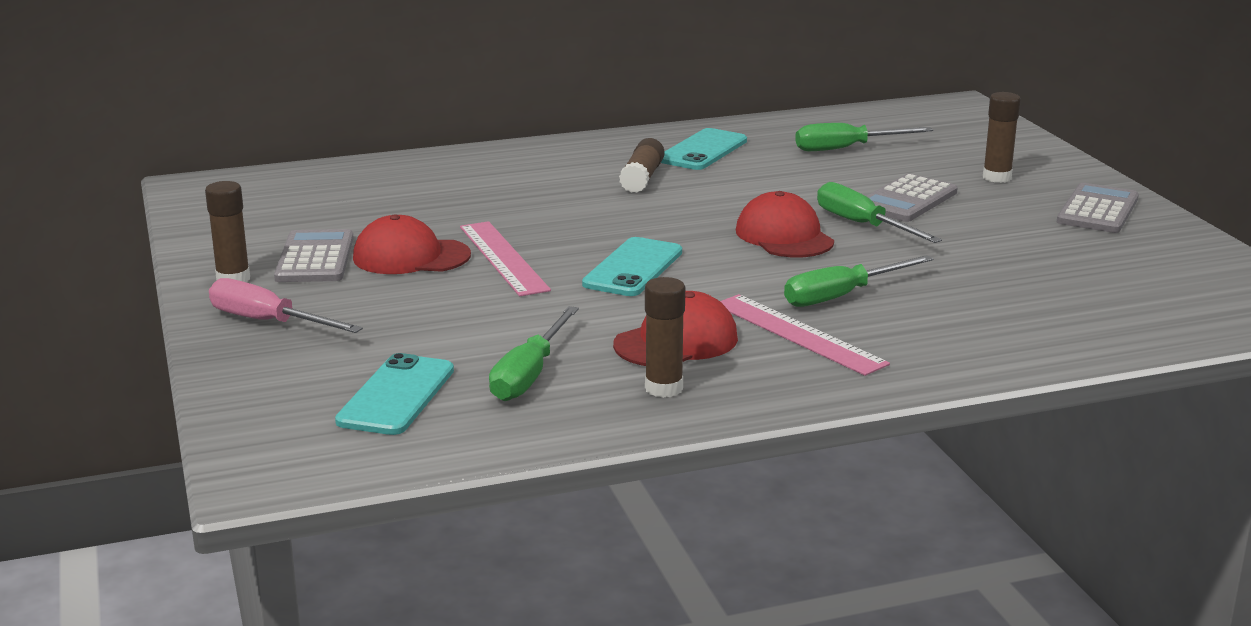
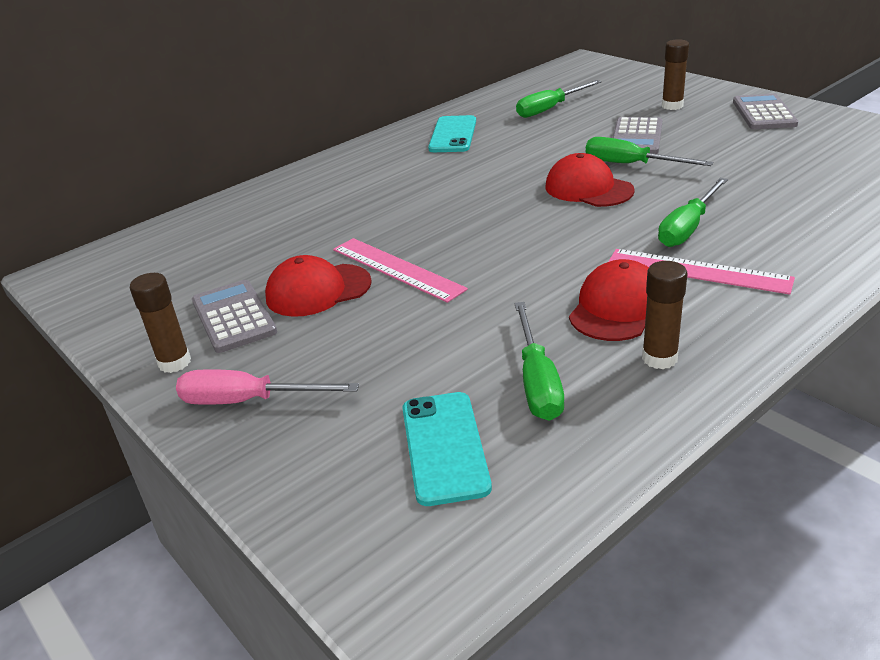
camera: 20 degrees left, 10 degrees up
(633, 268) = (509, 248): turquoise phone -> none
(642, 178) = (432, 168): brown glue stick -> none

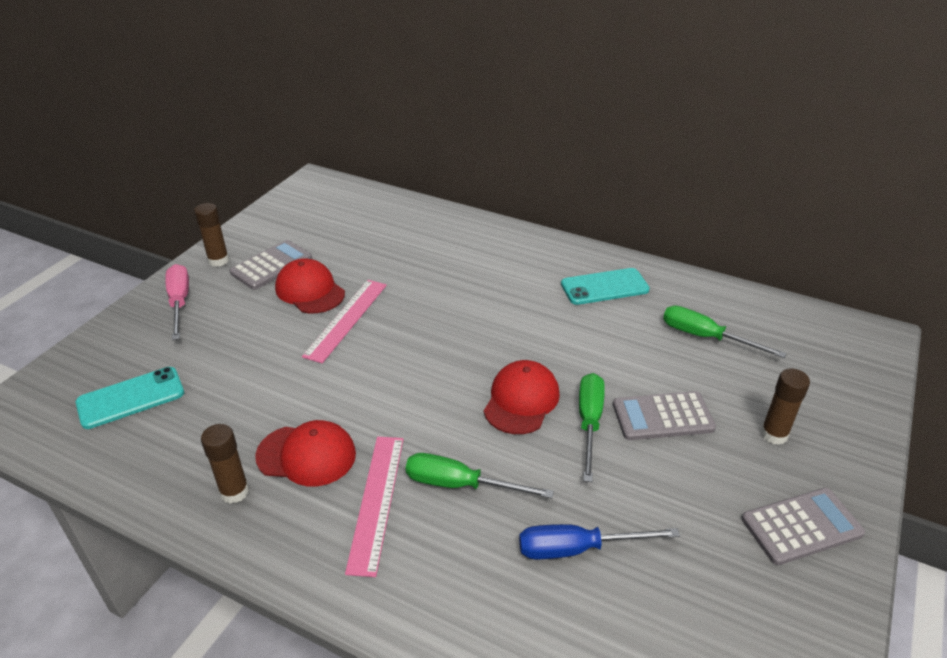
camera: 65 degrees right, 5 degrees up
(537, 381) = (202, 427): green screwdriver -> none
(773, 187) = (577, 548): none -> blue screwdriver

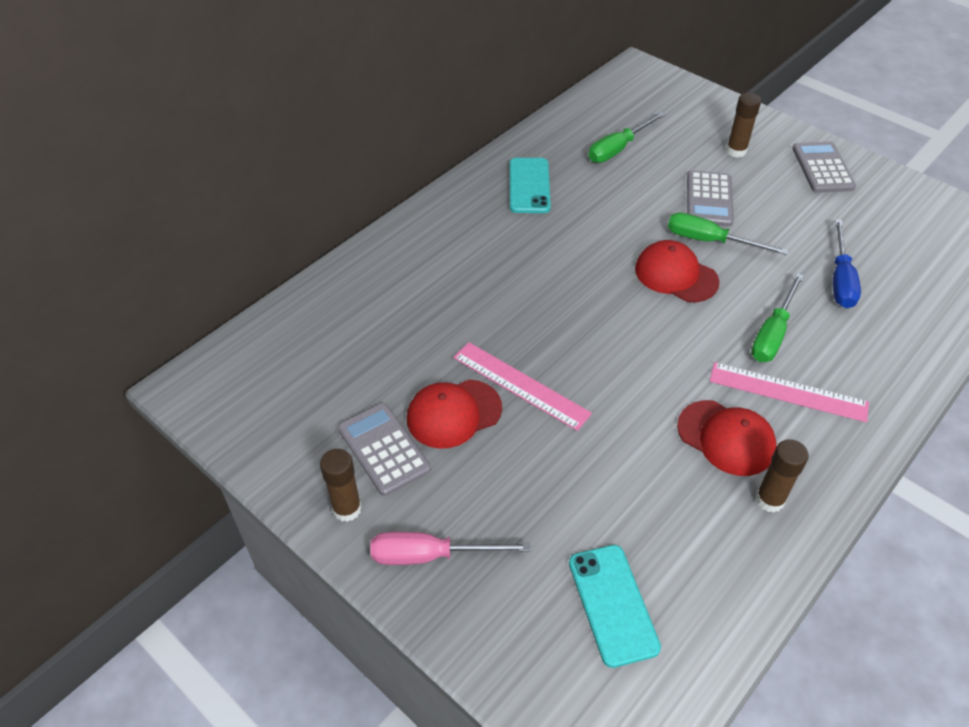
camera: 75 degrees left, 10 degrees up
(307, 455) = (726, 438): red cap -> red cap turned 105 degrees clockwise

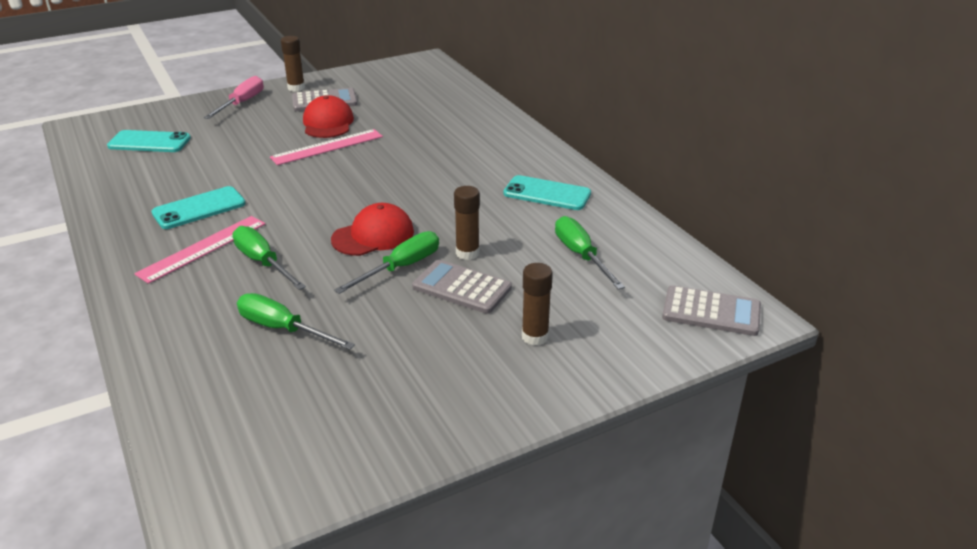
camera: 110 degrees right, 15 degrees down
(726, 438) = (199, 208): red cap -> turquoise phone
(769, 500) = (137, 209): brown glue stick -> brown glue stick (467, 253)
(822, 168) = (461, 397): grey calculator -> grey calculator (711, 312)
(840, 279) = (283, 329): blue screwdriver -> green screwdriver

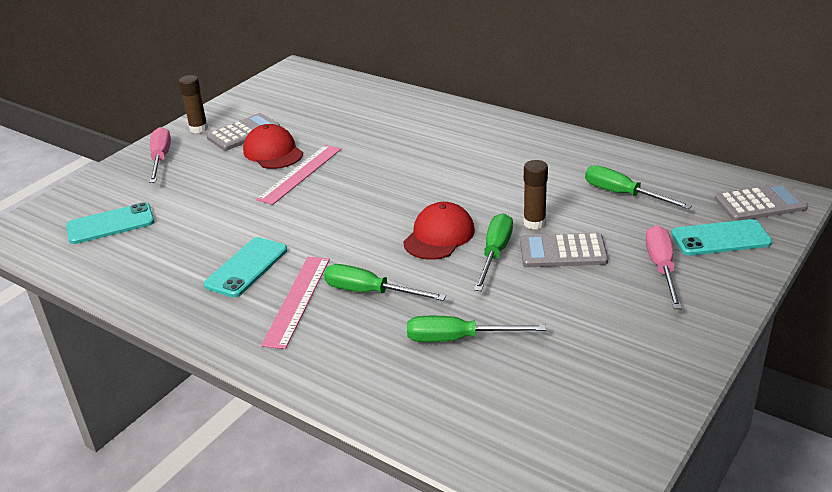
camera: 25 degrees left, 0 degrees up
(535, 336) = (661, 268): brown glue stick -> pink screwdriver
(547, 194) = (540, 154): turquoise phone -> turquoise phone (720, 238)

